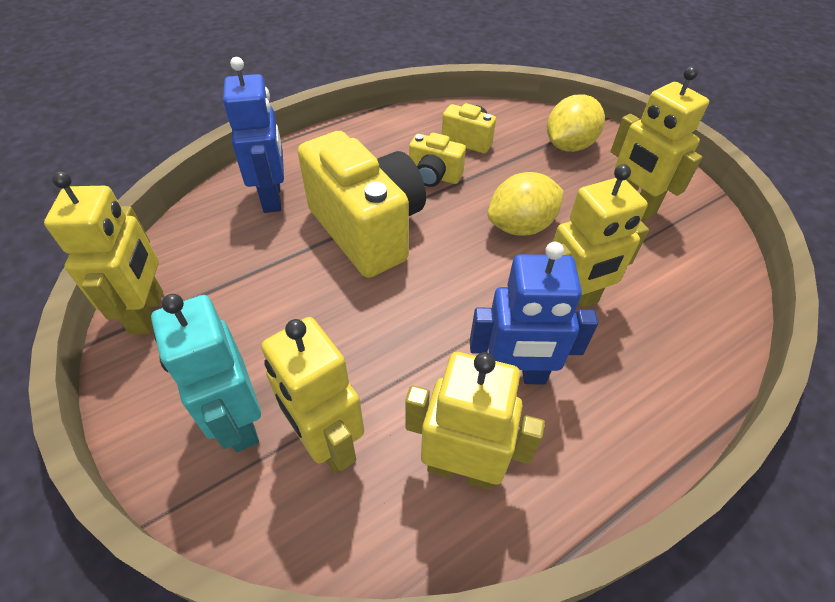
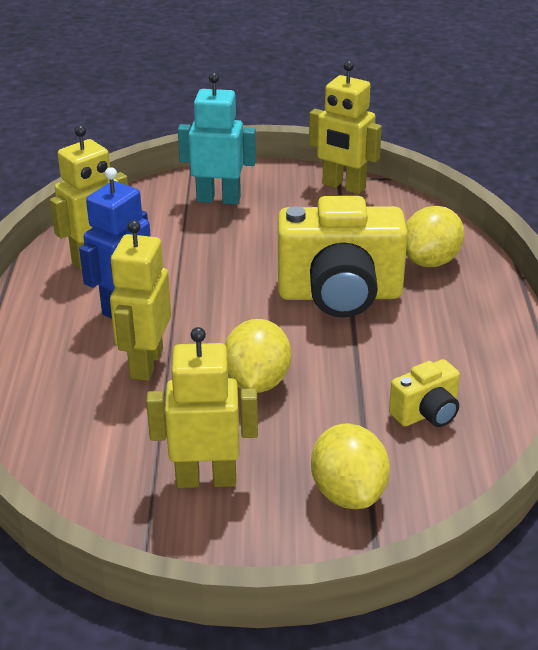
camera: 125 degrees right, 15 degrees down
(272, 197) = (430, 261): blue robot -> yellow lemon
(327, 443) = (169, 222): yellow robot -> none
(434, 176) = (381, 361): yellow camera -> none

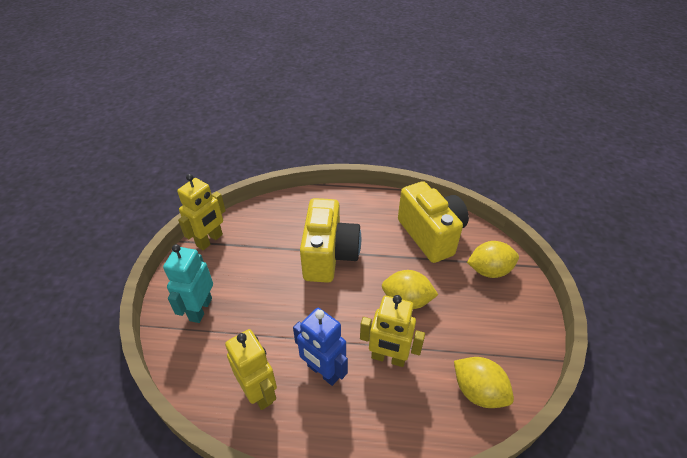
camera: 85 degrees left, 10 degrees up
(206, 479) = (487, 329): yellow robot -> none
(426, 414) = (431, 235): yellow camera -> yellow camera, size x2.10
(430, 261) = (303, 214): yellow lemon -> yellow lemon (478, 391)

